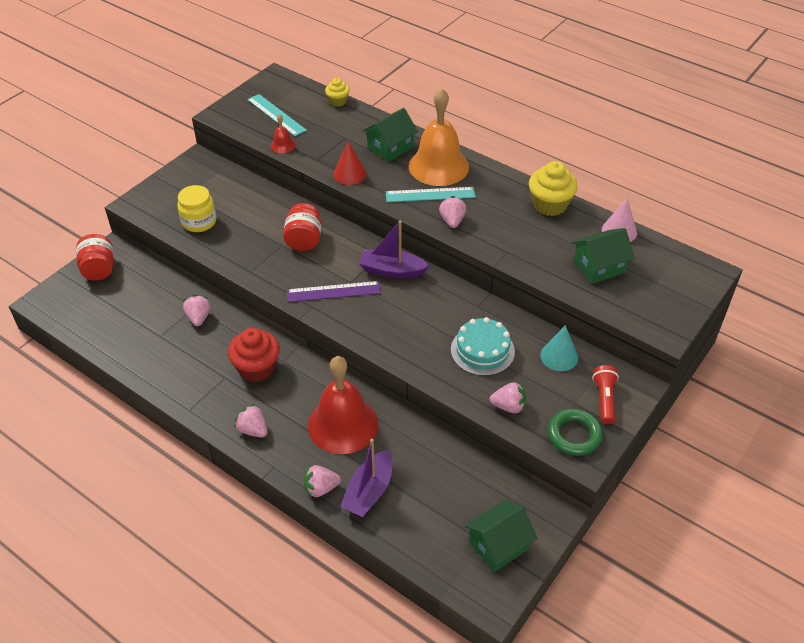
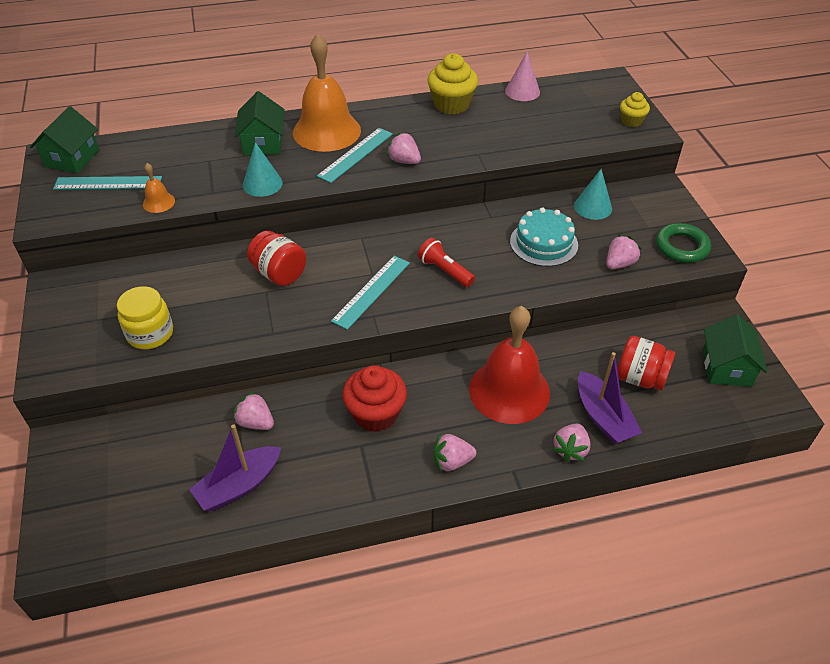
camera: 50 degrees left, 0 degrees up
(99, 269) = (75, 472): red jar -> red jar (640, 378)
(283, 145) = (158, 202): red bell -> orange bell
(333, 292) = (371, 291): purple ruler -> turquoise ruler
(338, 101) = (152, 137): yellow cupcake -> yellow cupcake (631, 121)
(349, 174) = (262, 184): red cone -> turquoise cone
(392, 270) = (390, 241): purple boat -> purple boat (239, 486)
(599, 267) = (549, 121): green house -> green house (72, 158)
(604, 399) = (659, 211): red flashlight -> red flashlight (445, 271)

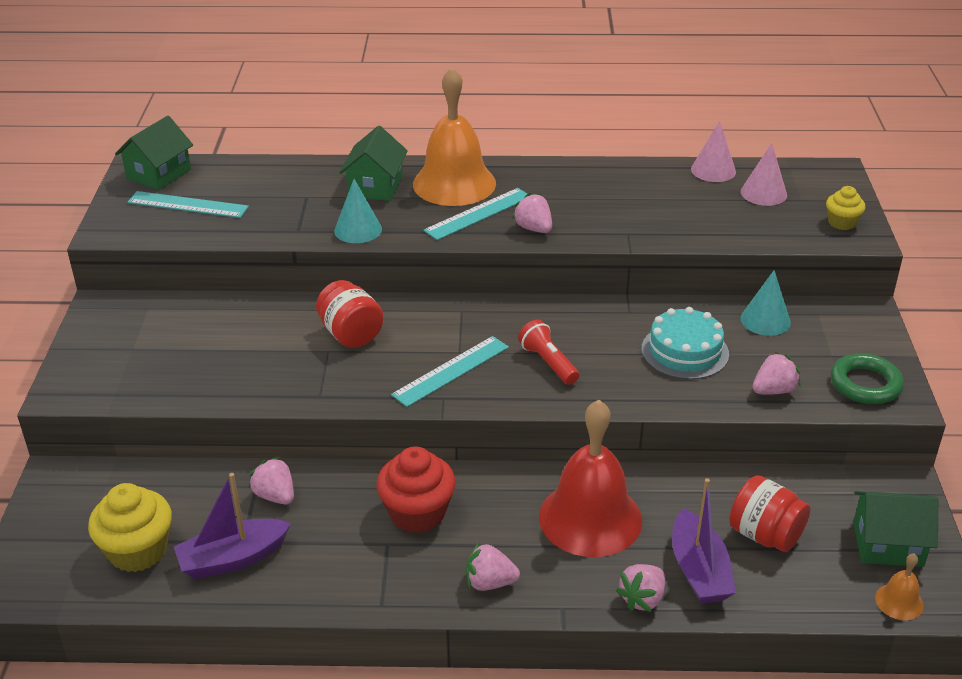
camera: 15 degrees right, 10 degrees down
(150, 334) = (184, 373): yellow jar -> none
(158, 202) = (235, 232): orange bell -> orange bell (899, 601)
(451, 104) = (617, 174): yellow cupcake -> yellow cupcake (138, 551)
(566, 105) = (763, 193): none -> pink cone
(726, 367) = (888, 544): green house -> green house turned 75 degrees clockwise

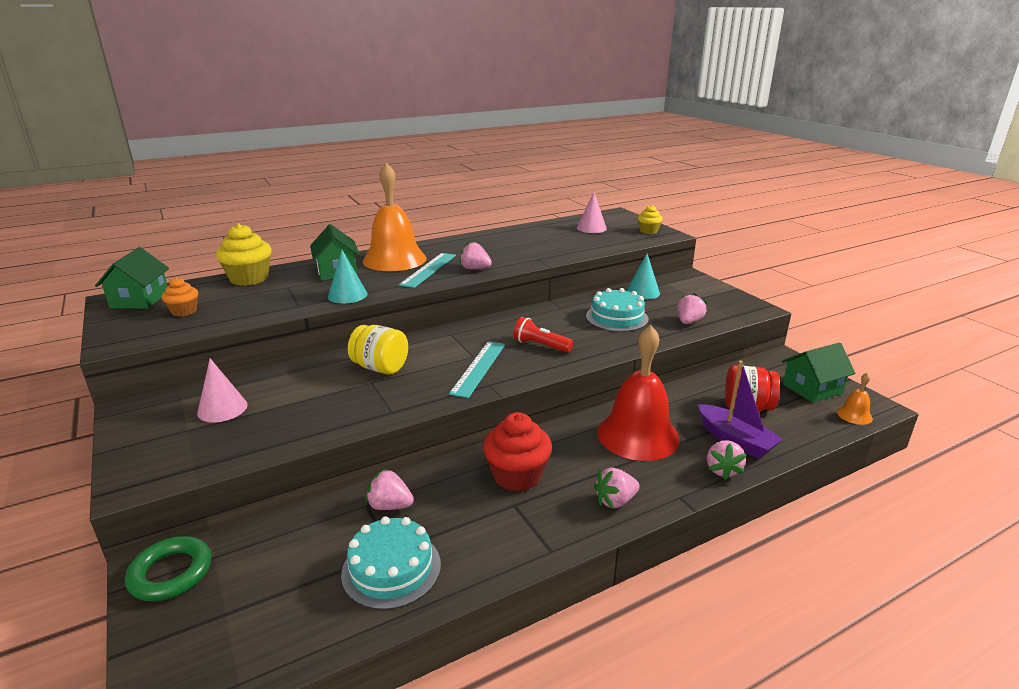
camera: 30 degrees left, 10 degrees down
(138, 551) = (290, 601): yellow cupcake -> yellow cupcake (249, 278)
(188, 205) = (184, 311): turquoise ruler -> orange cupcake
(233, 558) = (391, 569): purple boat -> turquoise cake
(351, 334) = (380, 368): red jar -> yellow jar
(713, 170) = (551, 224): pink cone -> pink cone (222, 409)
(865, 384) = (730, 306): green ring -> green ring (171, 573)

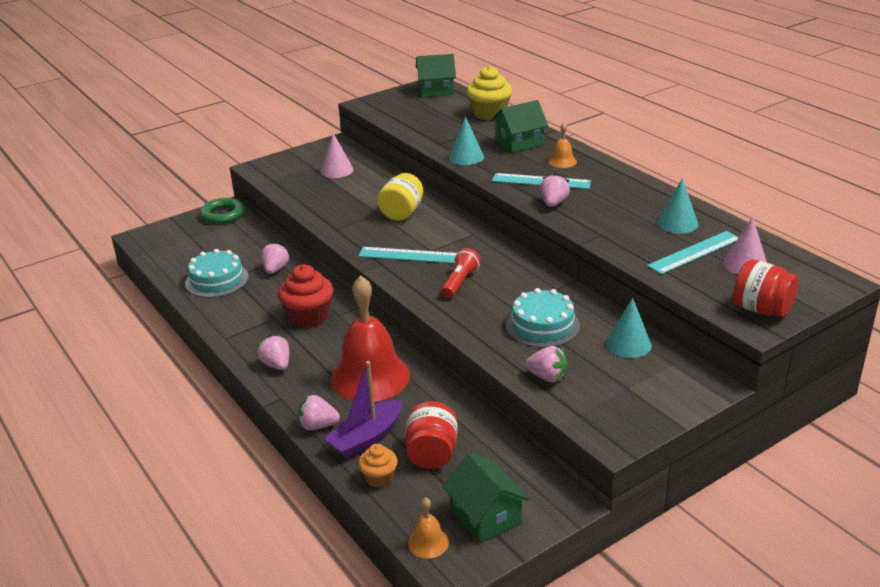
camera: 85 degrees right, 5 degrees up
(184, 311) = (419, 109): orange cupcake -> orange cupcake (379, 478)
(394, 259) = (562, 161): orange bell -> orange bell, size x0.42
(528, 237) = (677, 223): none -> turquoise cone
(573, 237) = (694, 252): none -> turquoise ruler
(648, 231) = (761, 309): yellow cupcake -> red jar

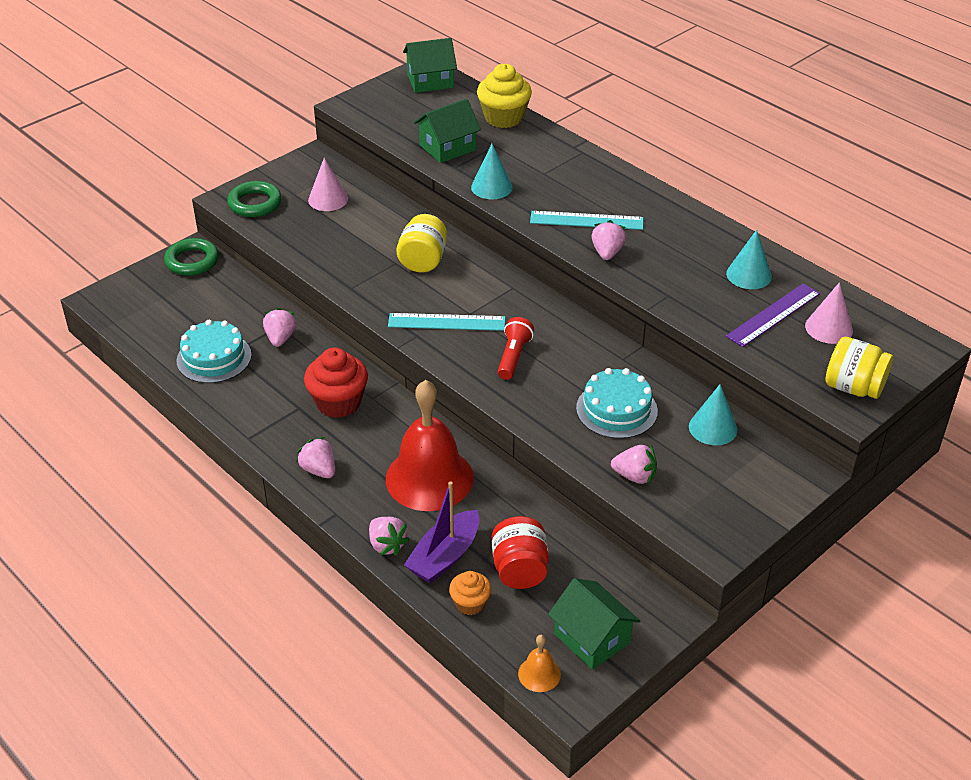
camera: 10 degrees left, 10 degrees up
(277, 171) = (255, 203): none -> green ring
(318, 426) = (387, 545): pink strawberry -> pink strawberry turned 120 degrees counterclockwise
(519, 143) = (549, 162): green house -> green house (447, 147)
(562, 161) = (605, 189): orange bell -> none
(694, 252) = (773, 315): turquoise ruler -> purple ruler
(761, 309) = (853, 387): red jar -> yellow jar

